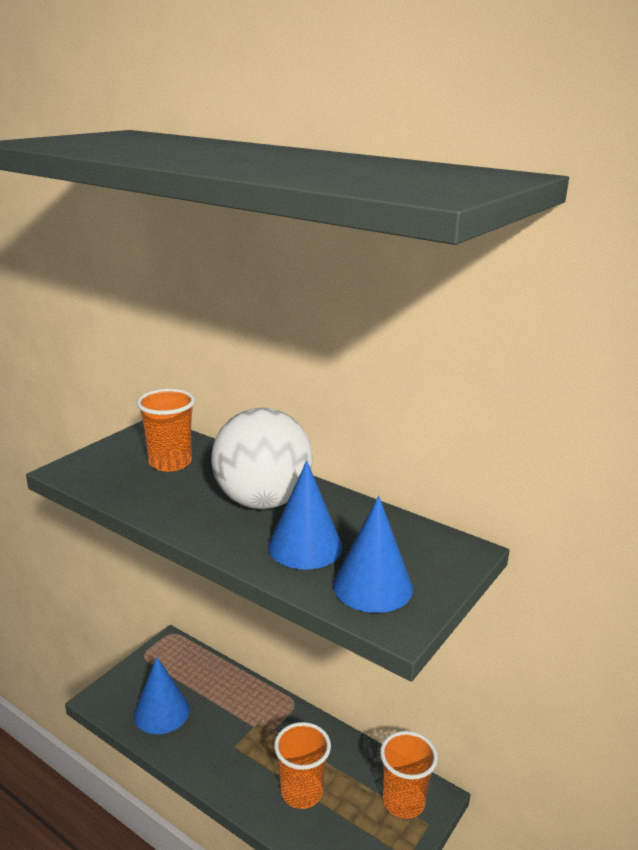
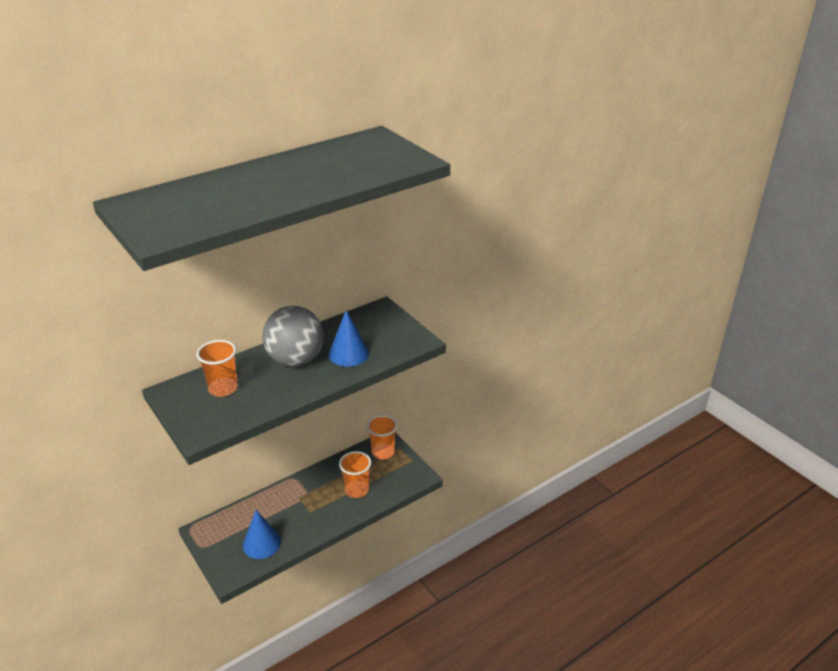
camera: 70 degrees left, 10 degrees up
(262, 501) = (296, 360): white ball -> grey ball
(372, 586) = (392, 341): blue cone -> none

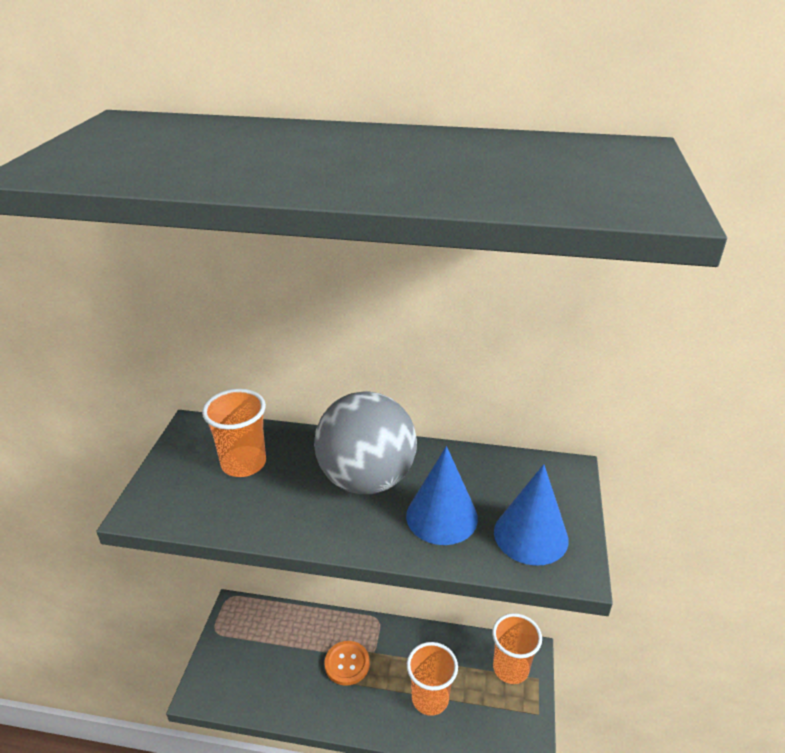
camera: 45 degrees right, 0 degrees up
(261, 543) = (267, 680): blue cone -> blue cone (530, 535)
(298, 507) = (347, 664): none -> orange button

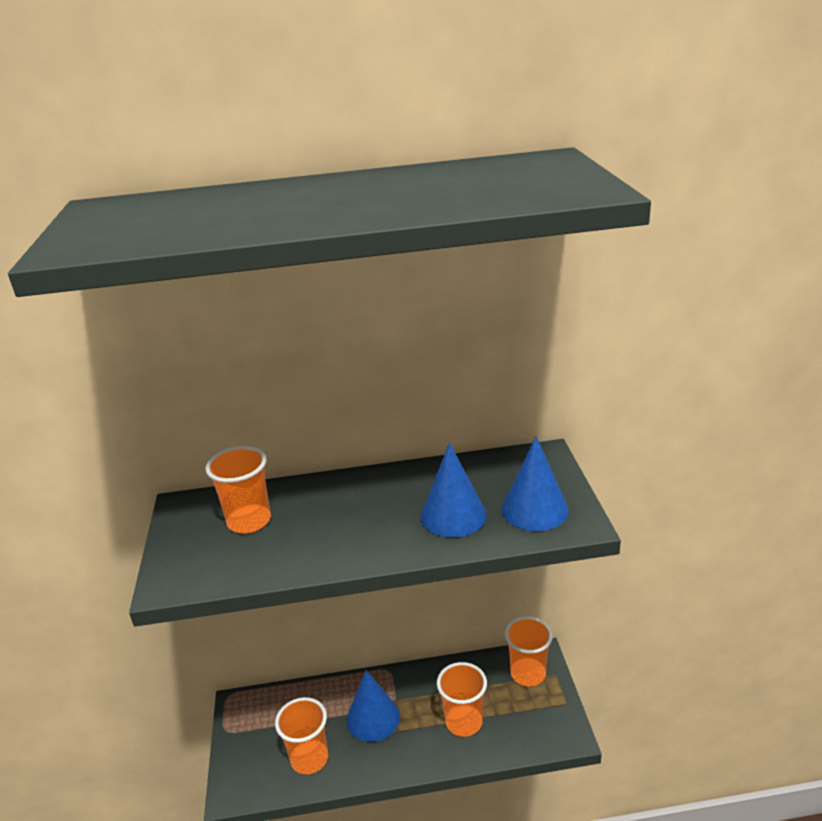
camera: 15 degrees left, 5 degrees down
(276, 685) = (309, 758): none -> orange cup
(347, 664) = (373, 718): orange button -> blue cone
(366, 479) = (372, 504): grey ball -> none

